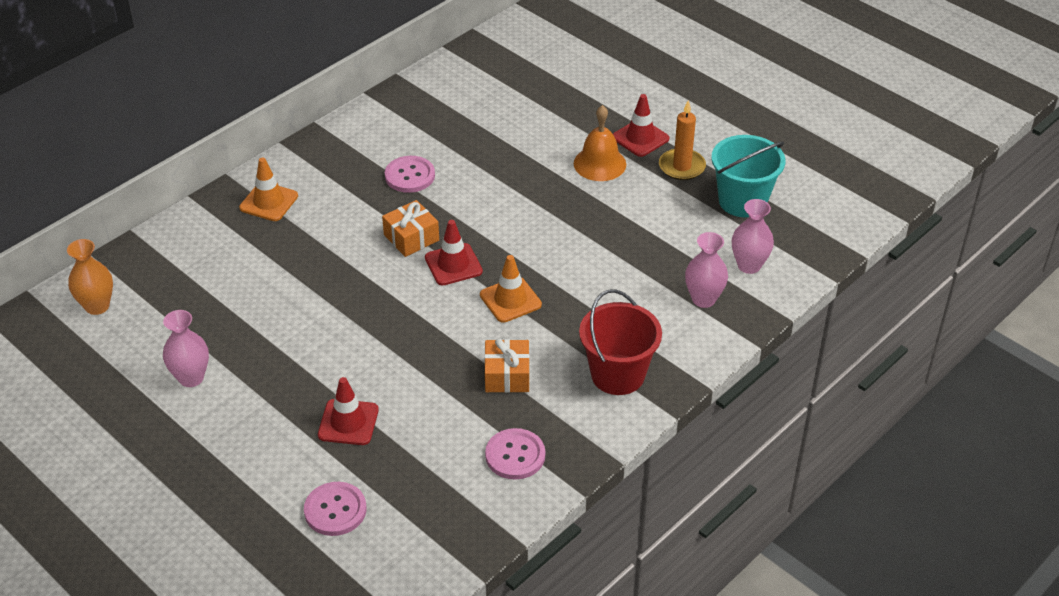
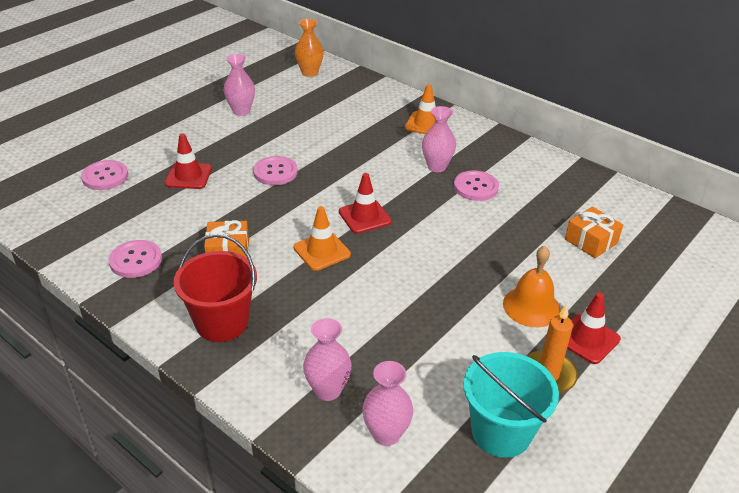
camera: 85 degrees right, 5 degrees down
(353, 339) = (275, 172): none -> pink button
(365, 201) = (436, 167): none -> pink vase
(411, 238) = (396, 192): orange gift -> orange gift (591, 241)

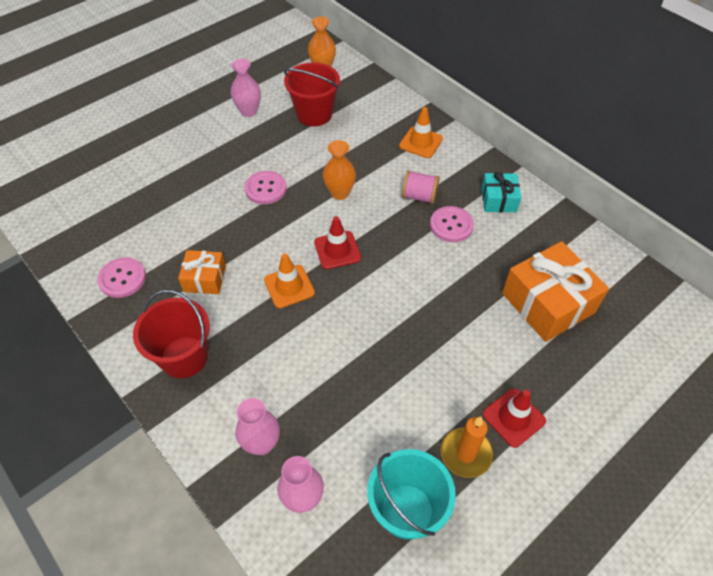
camera: 10 degrees right, 15 degrees up
(105, 176) = (112, 179): pink button -> none
(188, 176) = (186, 186): red traffic cone -> none
(310, 109) = (314, 114): none -> red bucket
(354, 170) = (339, 193): none -> orange vase
(436, 167) = (419, 196): pink vase -> pink spool
(516, 163) = (498, 200): none -> turquoise gift
(531, 306) = (470, 373): orange bell -> none
(591, 241) = (548, 303): orange gift -> orange gift, size x1.81

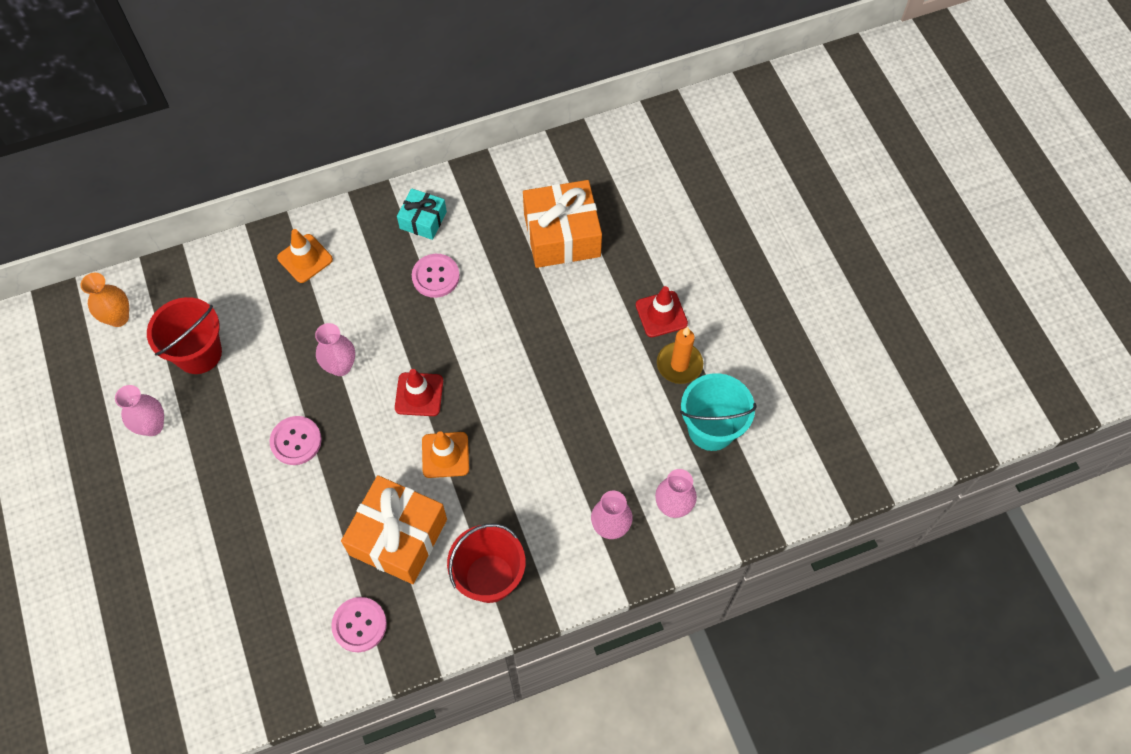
camera: 70 degrees left, 10 degrees up
(205, 279) = (398, 537): orange gift -> orange gift, size x1.81
(339, 193) = (340, 366): orange vase -> pink vase
(419, 196) = (383, 291): pink spool -> none

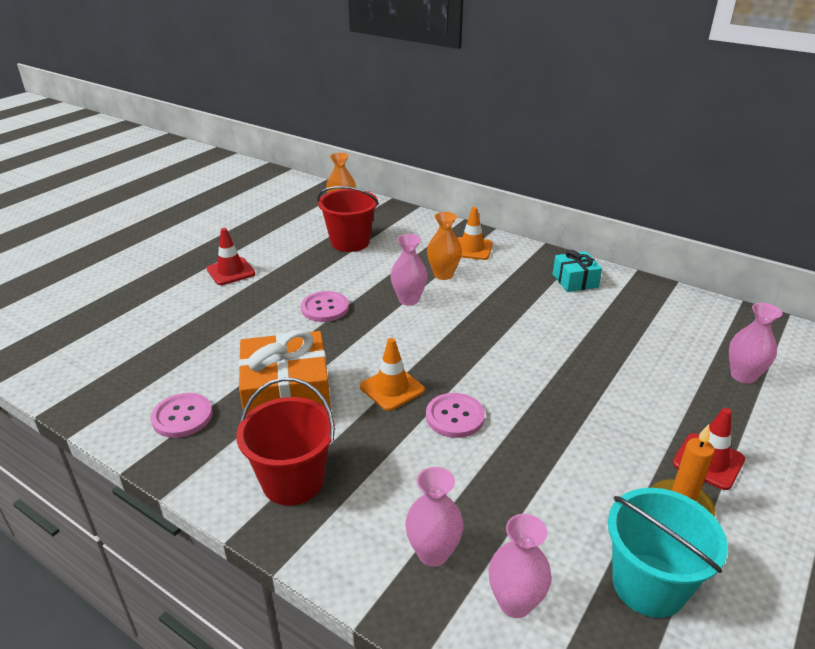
camera: 55 degrees right, 30 degrees down
(152, 426) = (277, 249): pink vase -> pink vase (743, 376)
(326, 312) = (443, 275): none -> orange vase
(419, 394) = (430, 347): red traffic cone -> red traffic cone (231, 271)
(435, 276) = (540, 307): pink button -> pink button (455, 417)
(562, 235) = (676, 354): orange gift -> none

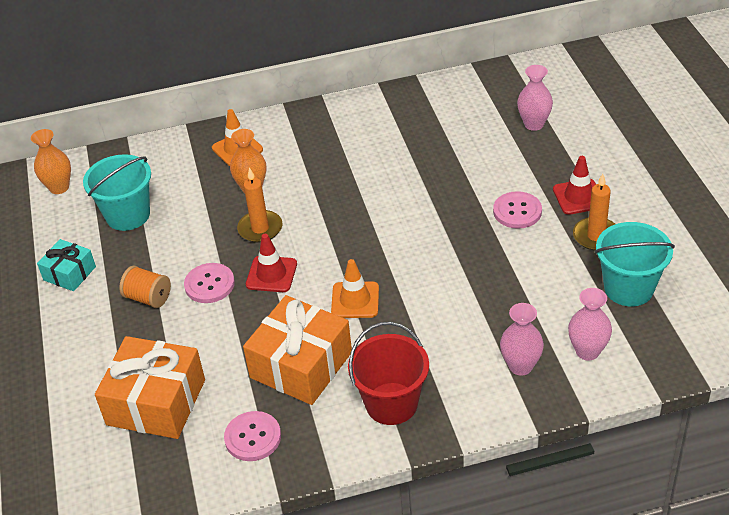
camera: 45 degrees left, 10 degrees up
(181, 347) = (156, 402): none -> orange gift
(231, 271) = (72, 318): red traffic cone -> red traffic cone (271, 274)
(282, 290) = (148, 298): none -> orange spool
(350, 242) = (128, 215): red bucket -> turquoise bucket
(408, 300) = (260, 228): pink vase -> orange candle
(455, 417) = (420, 285): pink button -> pink button (517, 211)
(575, 281) = (351, 123): turquoise gift -> turquoise gift (69, 273)

